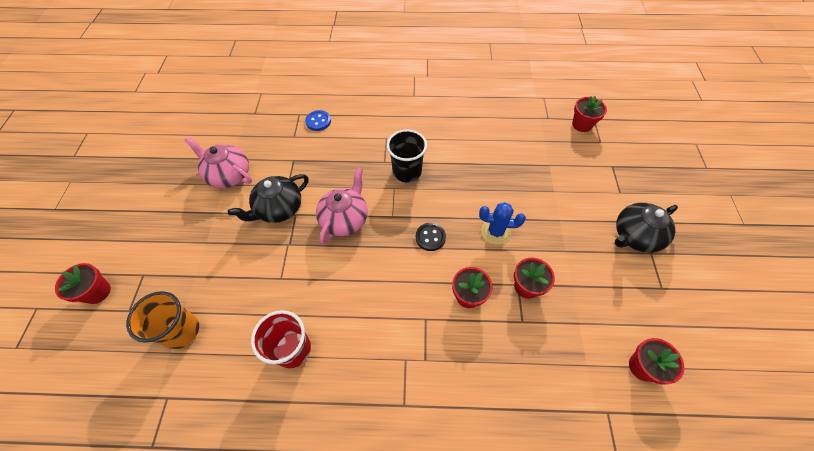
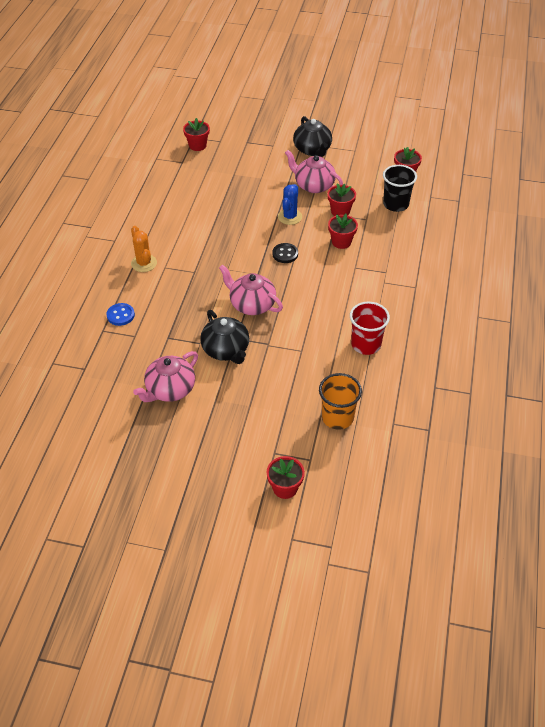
camera: 80 degrees left, 10 degrees down
(388, 122) = (144, 263): none -> orange cactus
(407, 172) = (211, 258): black cup -> black cup (395, 204)
(564, 248) = (313, 185): none -> pink teapot

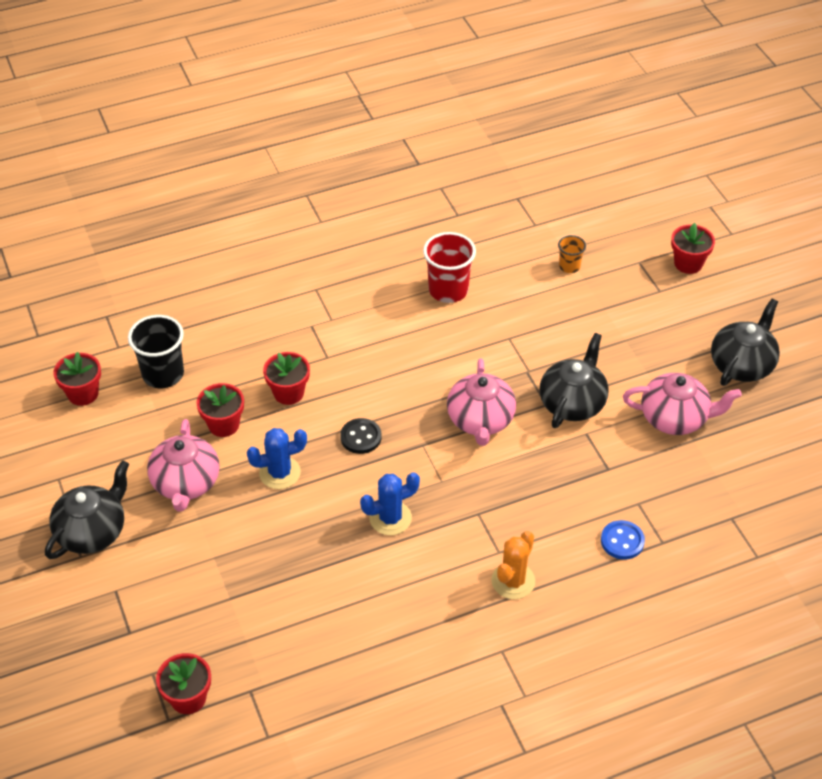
camera: 125 degrees left, 0 degrees up
(174, 453) = (742, 365): none -> black teapot
(224, 240) = (390, 518): none -> blue cactus
(337, 417) = (569, 266): orange cup -> orange cup, size x0.55

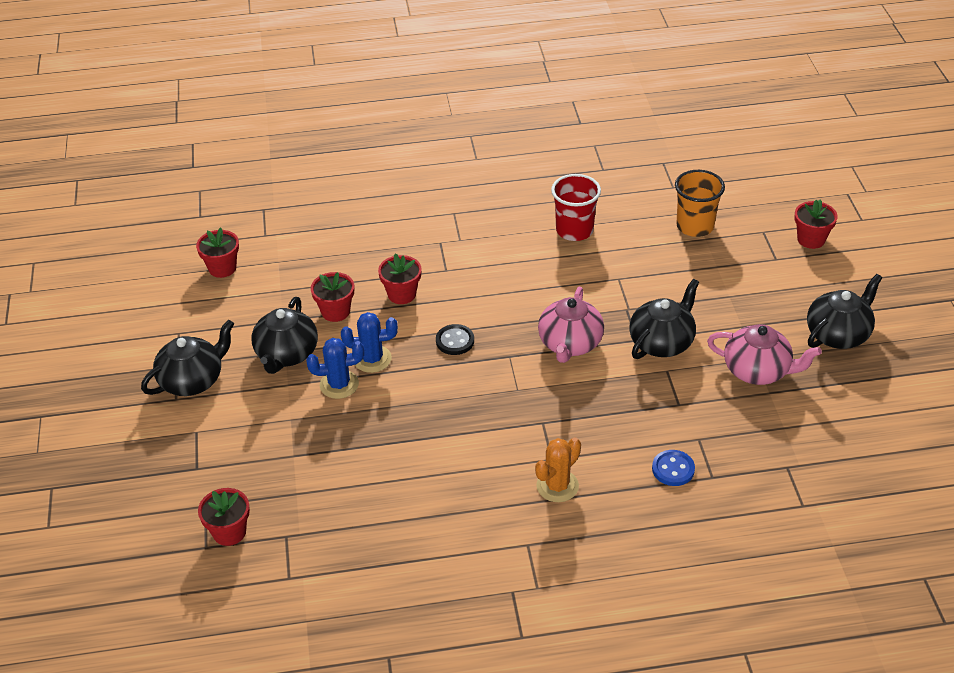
camera: 15 degrees right, 5 degrees down
(163, 374) = (296, 263): black cup -> none
(186, 483) = (286, 354): pink teapot -> black teapot
(390, 518) = (460, 413): blue cactus -> blue cactus (339, 384)
(569, 266) = (695, 226): orange cup -> orange cup, size x1.83

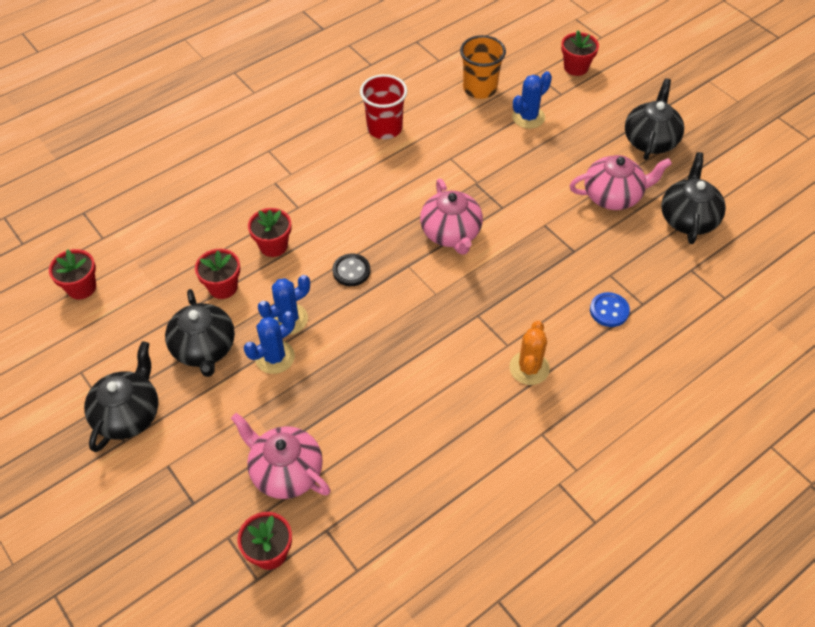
camera: 30 degrees left, 10 degrees up
(285, 477) = (286, 471): none -> pink teapot
(662, 342) = (524, 201): black teapot -> black teapot (688, 219)
(724, 269) = (528, 117): none -> blue cactus

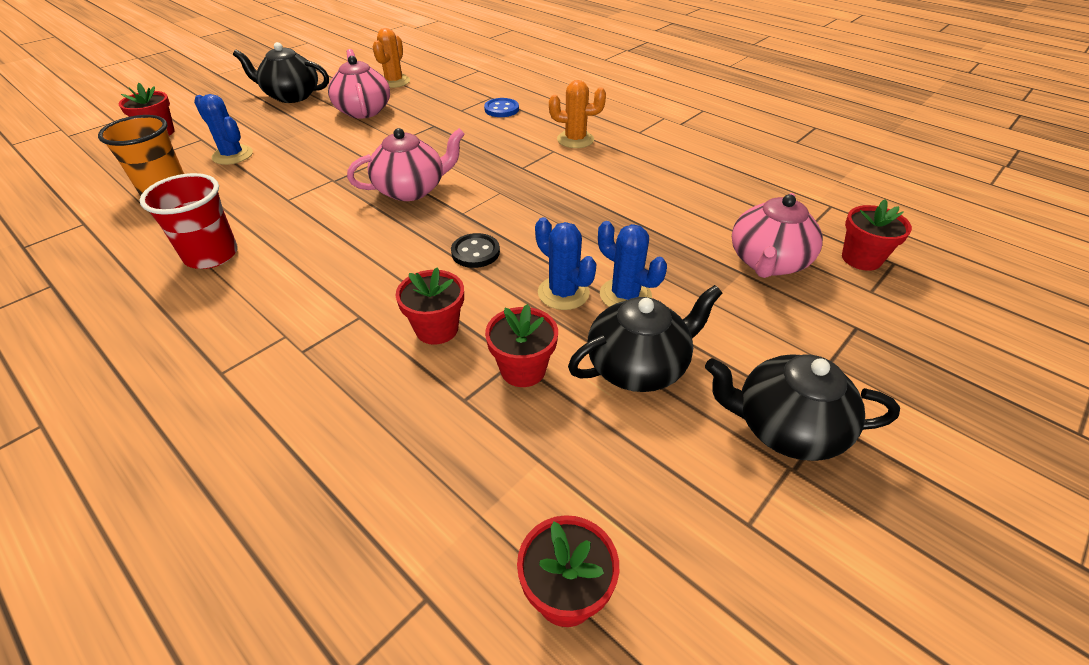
camera: 100 degrees left, 10 degrees down
(688, 219) = (394, 81): black teapot -> orange cactus

